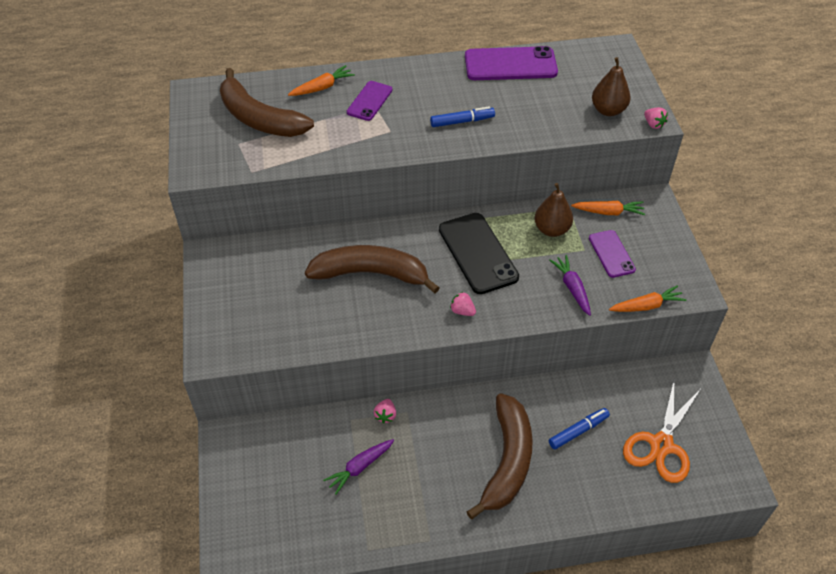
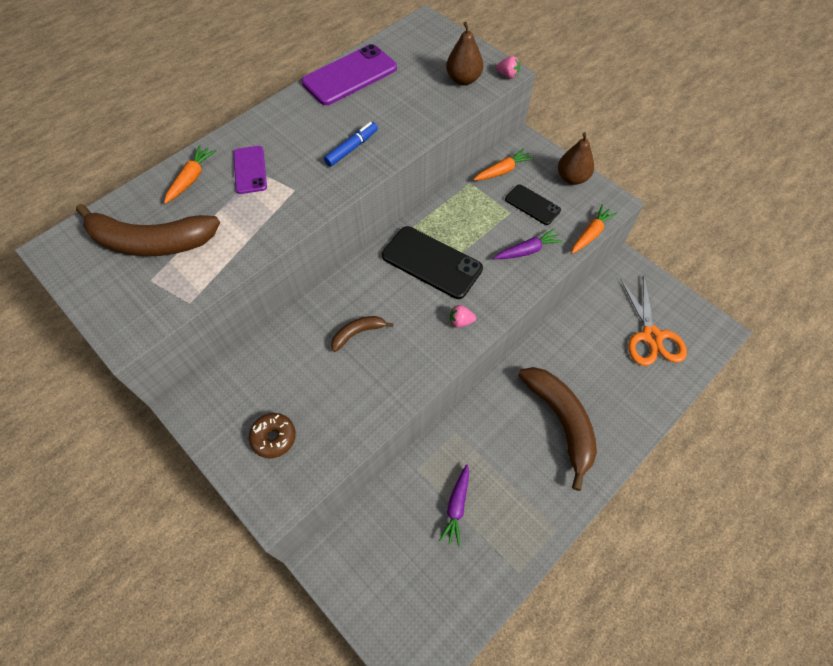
camera: 35 degrees left, 10 degrees up
(249, 310) = (274, 437): none -> brown donut
(371, 273) = (358, 333): brown banana -> brown banana, size x0.48
(385, 415) = (441, 446): pink strawberry -> none
(551, 229) = (472, 209): brown pear -> brown pear (572, 178)
(572, 288) = (527, 250): purple carrot -> purple carrot turned 120 degrees clockwise
(578, 431) = (590, 363): blue marker -> none
(611, 254) = (532, 205): purple phone -> black phone

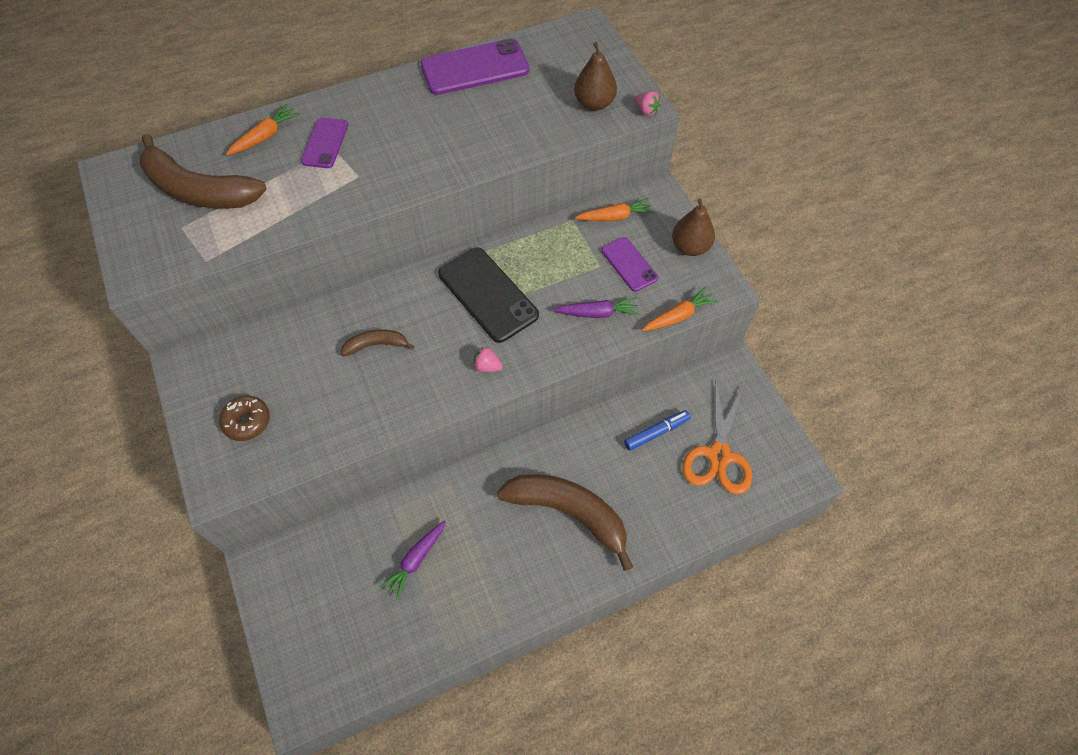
camera: 20 degrees right, 0 degrees up
(352, 148) = (437, 148): blue marker -> blue marker (656, 432)
(532, 205) = (629, 264): black phone -> purple phone
(561, 421) = (569, 513): brown banana -> brown banana turned 60 degrees counterclockwise

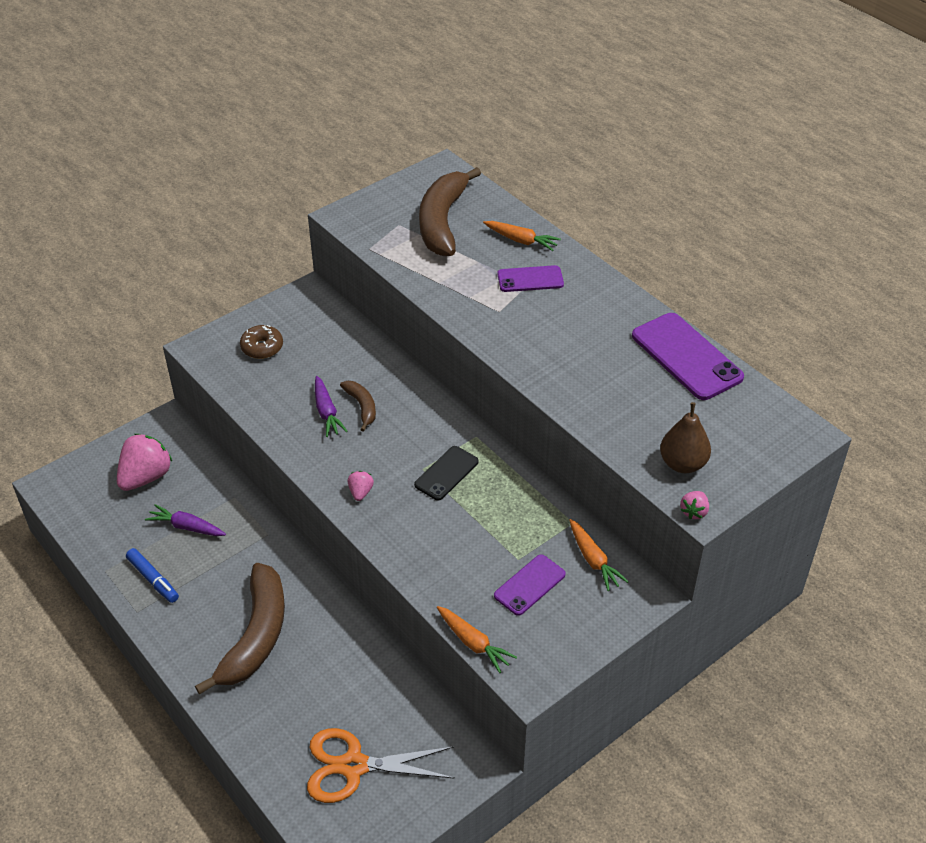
camera: 75 degrees right, 15 degrees down
(330, 595) = (146, 477): none -> pink strawberry
(487, 294) = (446, 473): black phone -> black phone, size x0.59
(597, 313) = (453, 568): purple carrot -> purple carrot (326, 412)
(656, 432) = (368, 699): blue marker -> blue marker (153, 579)
(690, 247) = (577, 640): brown pear -> none

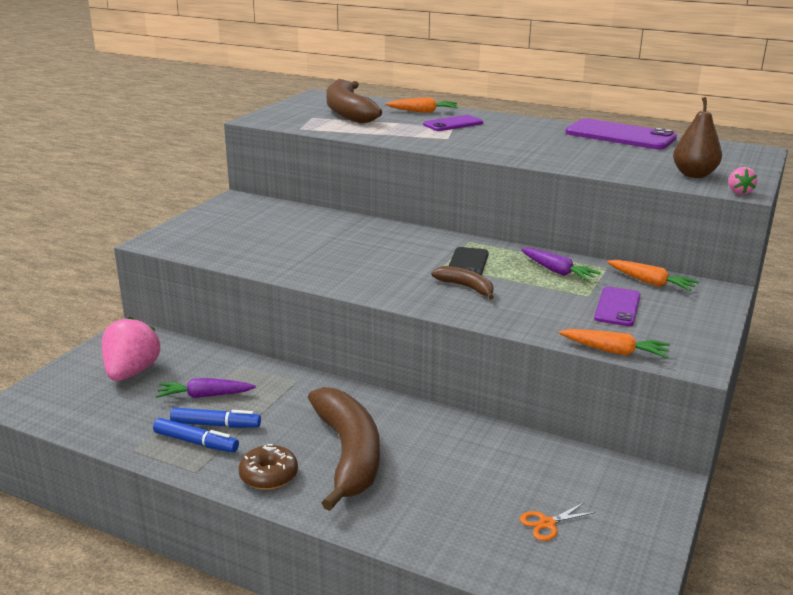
camera: 25 degrees left, 20 degrees down
(177, 565) = (216, 425): none -> blue marker
(262, 347) = (219, 231): brown donut -> brown donut (269, 475)
(326, 412) = (319, 253): purple carrot -> purple carrot (557, 271)
(353, 766) = (547, 523): orange scissors -> orange scissors, size x0.43
(360, 492) = (401, 289): pink strawberry -> none
(362, 407) = (349, 245): brown banana -> brown banana (466, 287)

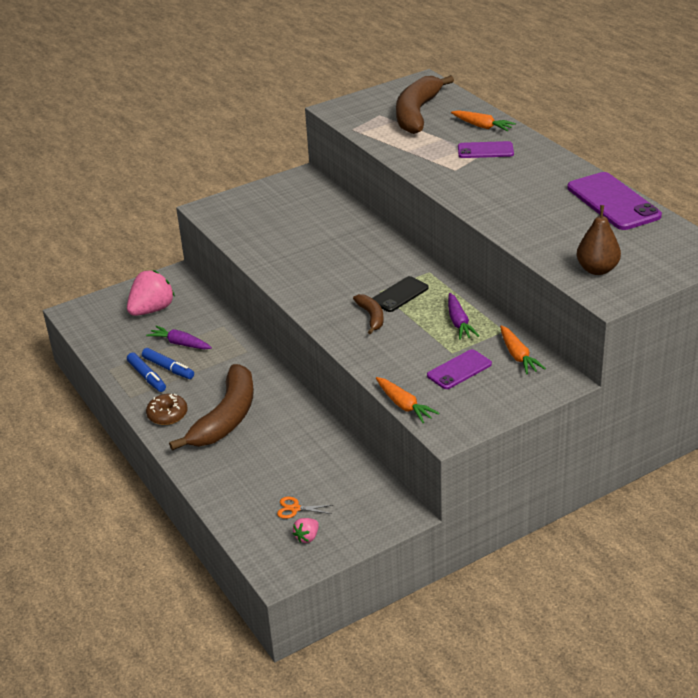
camera: 35 degrees right, 10 degrees up
(739, 192) = (601, 300): pink strawberry -> pink strawberry (307, 537)

